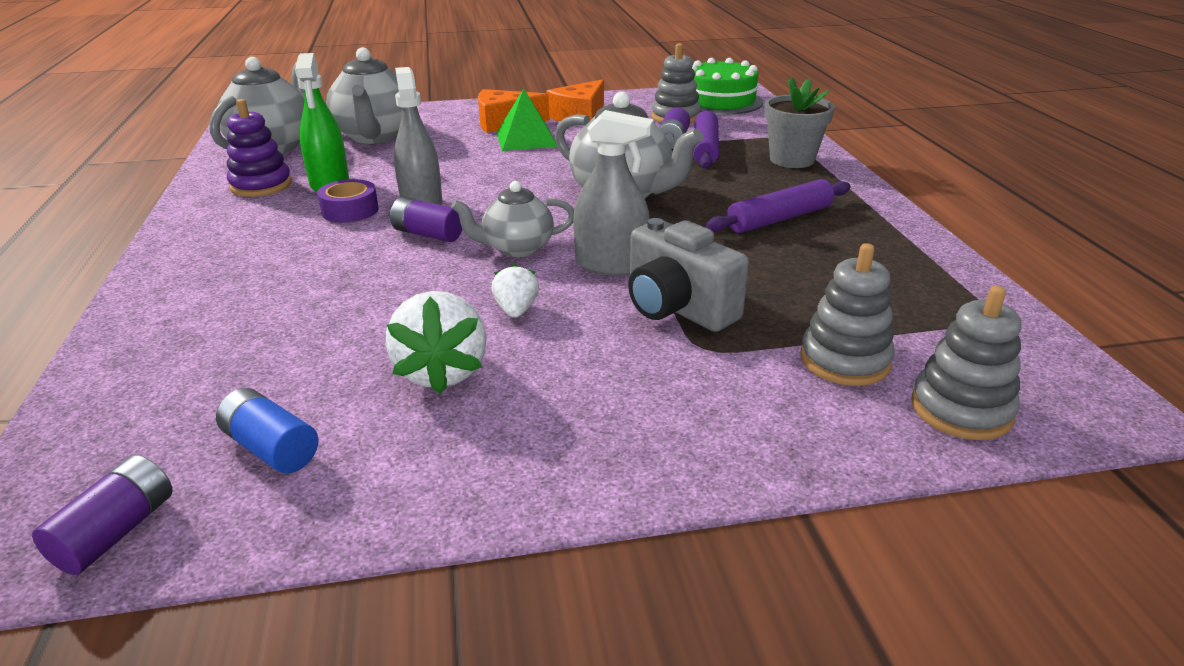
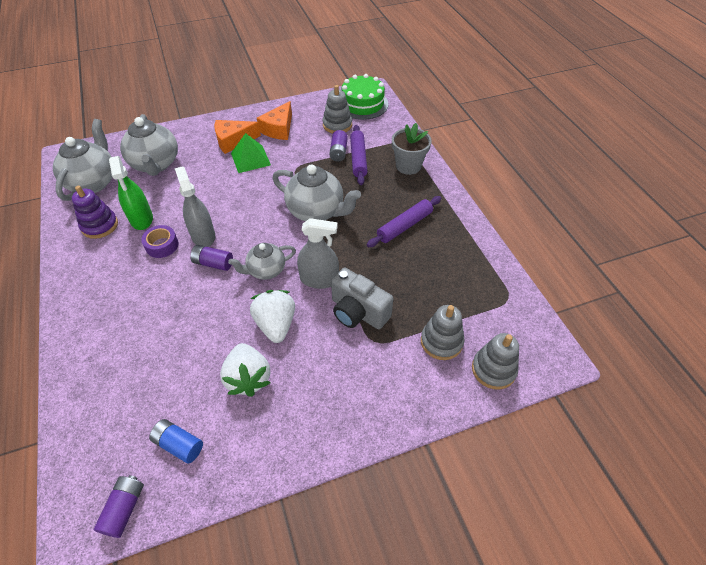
camera: 10 degrees left, 20 degrees up
(516, 310) = (276, 324): white strawberry -> white strawberry, size x1.80

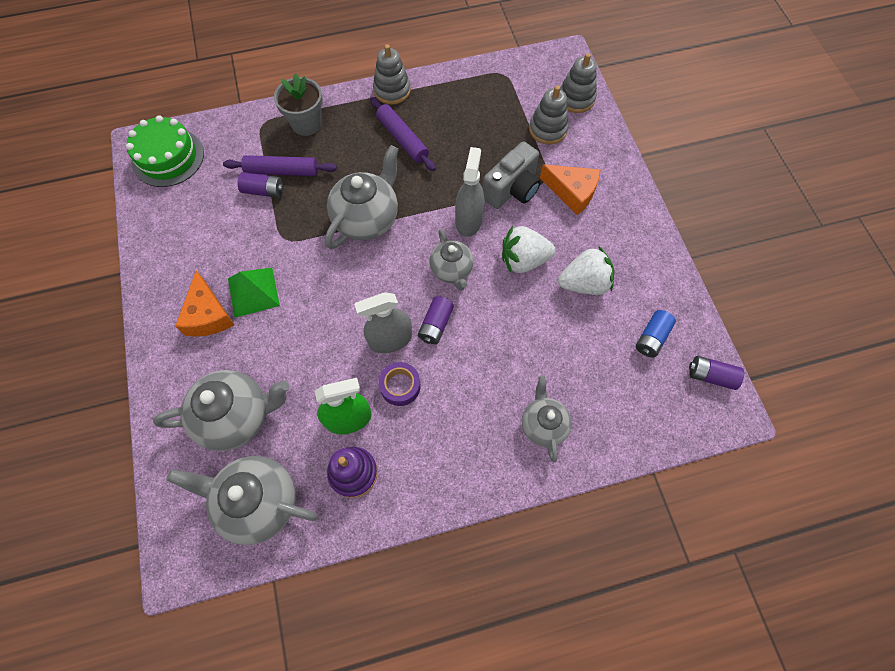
camera: 85 degrees left, 15 degrees up
(107, 345) = (543, 425): none -> grey teapot
(279, 129) = (196, 258): orange cheese -> orange cheese (572, 192)
(337, 125) = (206, 189): grey stacking toy -> grey stacking toy (392, 90)

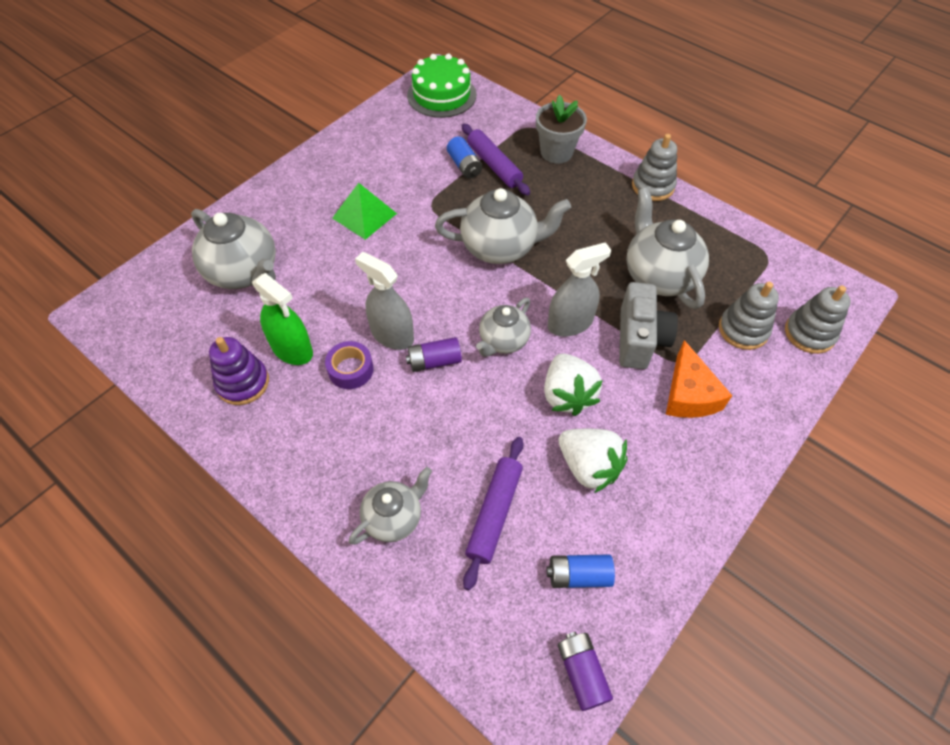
camera: 55 degrees right, 10 degrees down
(208, 315) = (321, 201): orange cheese -> none
(258, 502) = (177, 331): grey teapot -> grey teapot (658, 276)
(264, 191) = (464, 166): purple battery -> blue battery
(402, 139) = (608, 223): purple rolling pin -> purple rolling pin (494, 513)
(512, 189) = (639, 339): grey camera -> grey camera turned 90 degrees counterclockwise
(523, 260) = (567, 395): white strawberry -> white strawberry turned 150 degrees counterclockwise

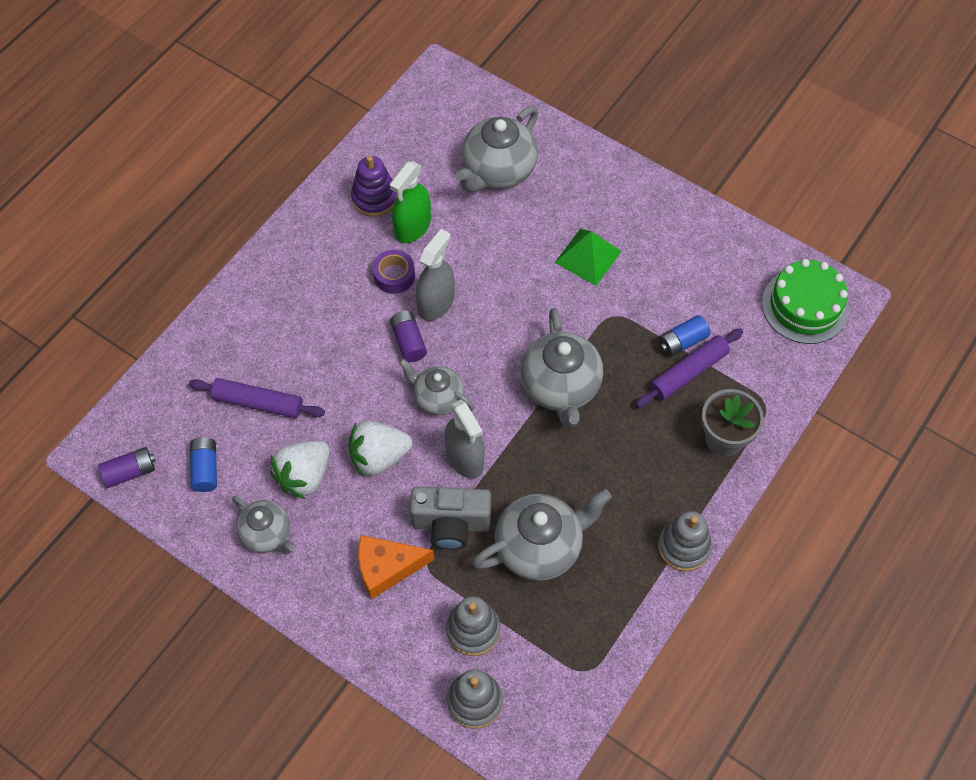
camera: 85 degrees right, 5 degrees up
(394, 517) = (253, 329): grey teapot -> grey teapot (267, 534)

